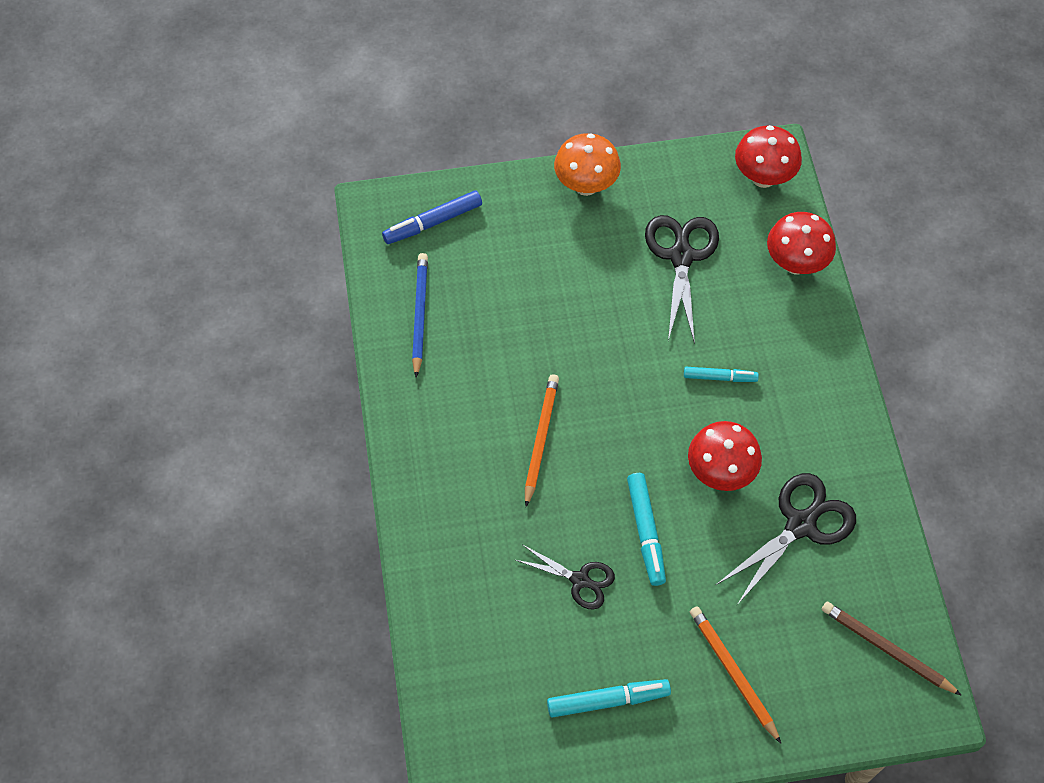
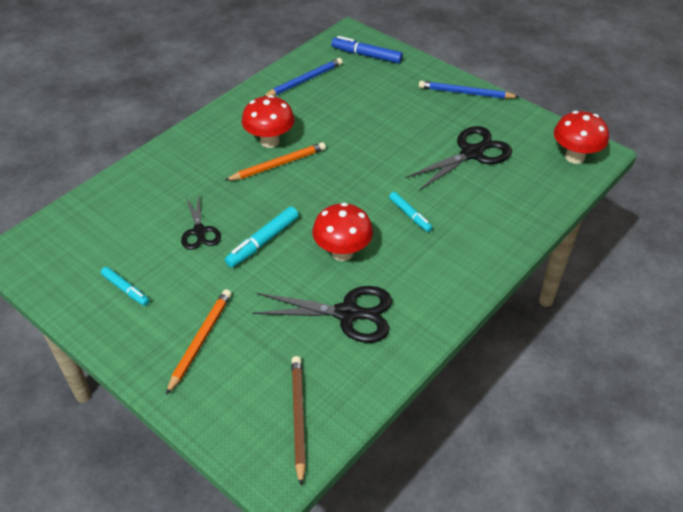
camera: 50 degrees right, 15 degrees down
(586, 185) = (465, 93): orange mushroom -> blue pencil
(608, 700) = (126, 289): turquoise marker -> turquoise marker, size x0.66
(795, 263) = (535, 204): red mushroom -> red mushroom (270, 141)

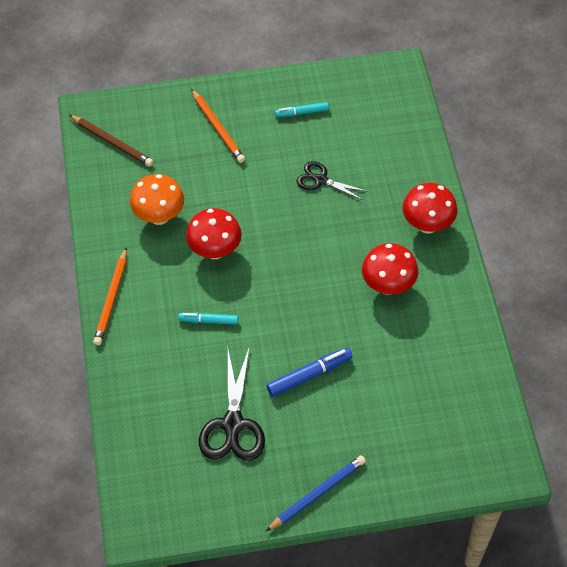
camera: 130 degrees right, 10 degrees up
(263, 242) = (273, 210): turquoise marker -> none
(278, 164) = (351, 273): orange pencil -> orange pencil (111, 299)
(304, 80) = (457, 370): blue pencil -> none
(347, 314) = (159, 216): black scissors -> orange mushroom
(366, 55) = (456, 455): blue marker -> blue marker (309, 375)
(575, 157) = (151, 504): red mushroom -> red mushroom (427, 225)

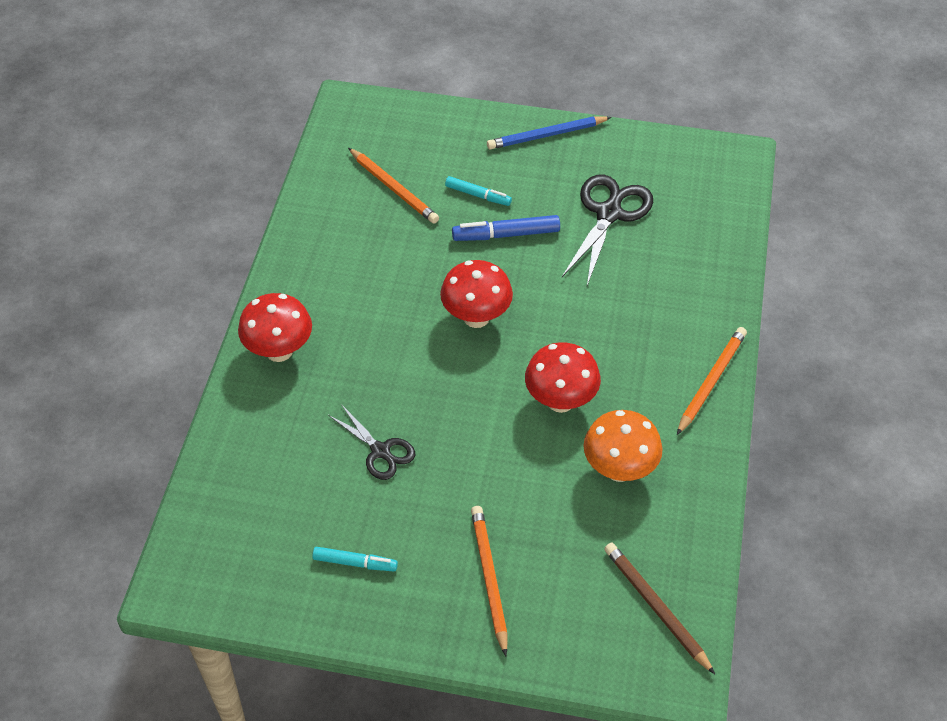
camera: 160 degrees left, 5 degrees down
(208, 321) = (598, 321): turquoise marker -> turquoise marker (478, 195)
(388, 286) = (368, 297): red mushroom -> red mushroom (476, 317)
(421, 390) = (393, 188): none -> orange pencil

